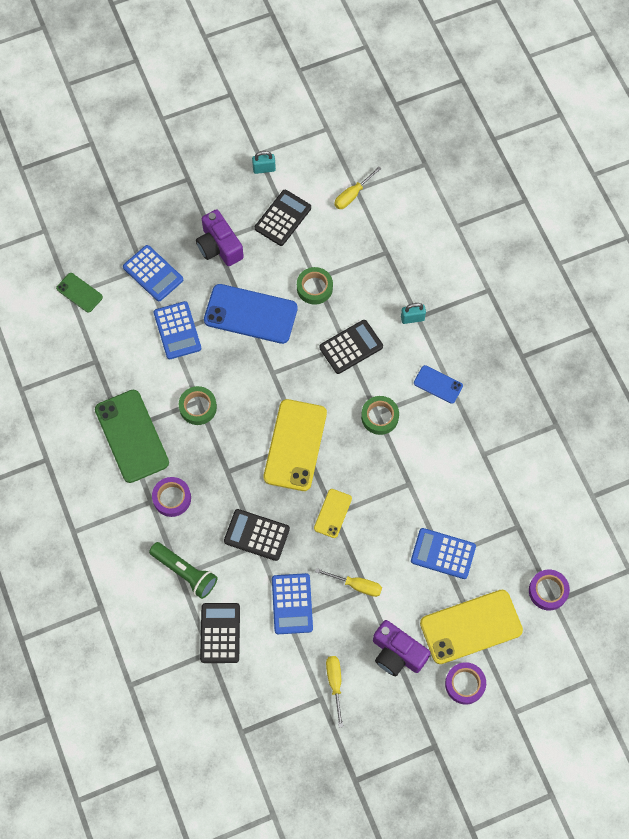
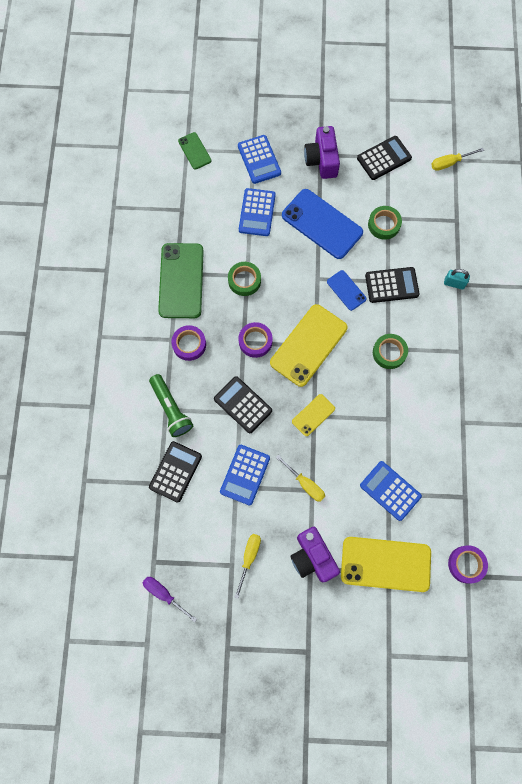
camera: 25 degrees right, 5 degrees up
(264, 169) = (387, 113): turquoise padlock -> none
(267, 758) = (164, 594): none -> purple screwdriver
(438, 384) = (450, 347): blue phone -> blue phone (346, 290)
(465, 684) = (358, 611): purple tape -> purple tape (255, 341)

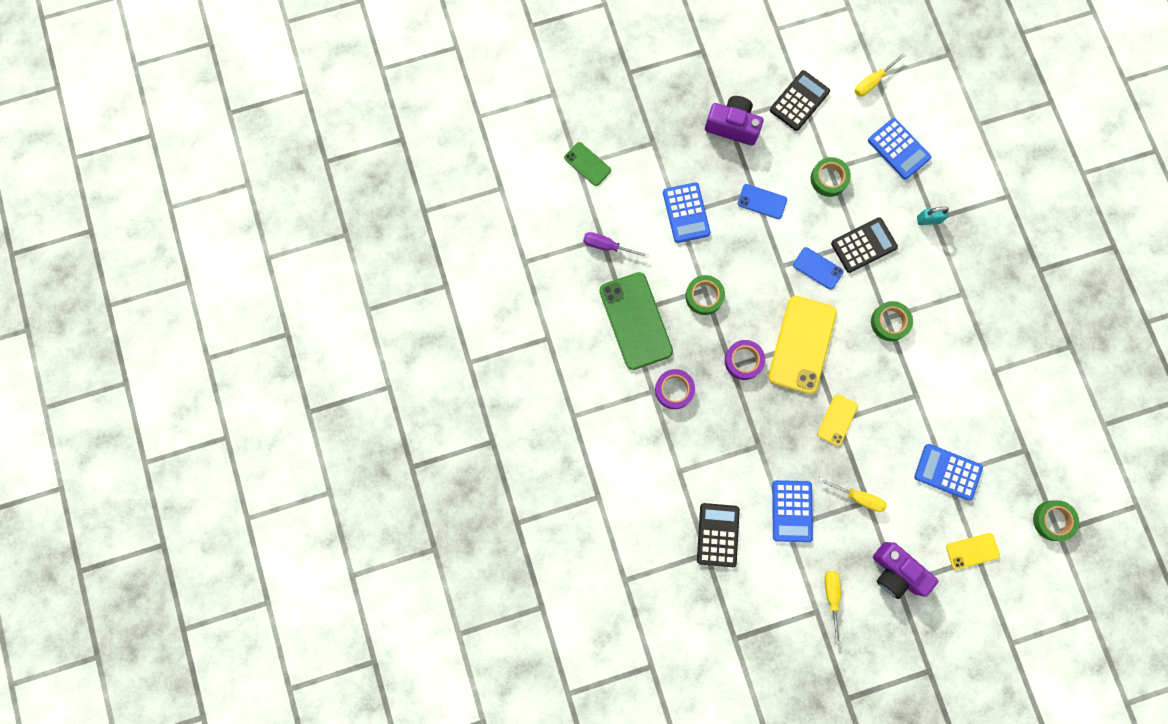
camera: 20 degrees left, 5 degrees up
(164, 594) = (760, 668): purple screwdriver -> purple screwdriver (607, 246)
(171, 409) = (684, 468): green flashlight -> none
(243, 405) = (758, 436): black calculator -> none
(259, 159) = (663, 149): blue calculator -> blue calculator (898, 149)
(322, 160) = (732, 126): purple camera -> purple camera turned 135 degrees clockwise
(322, 224) = (762, 201): blue phone -> blue phone, size x0.51
(385, 564) = (972, 551): yellow phone -> yellow phone, size x0.51
(466, 564) = (1053, 520): purple tape -> green tape

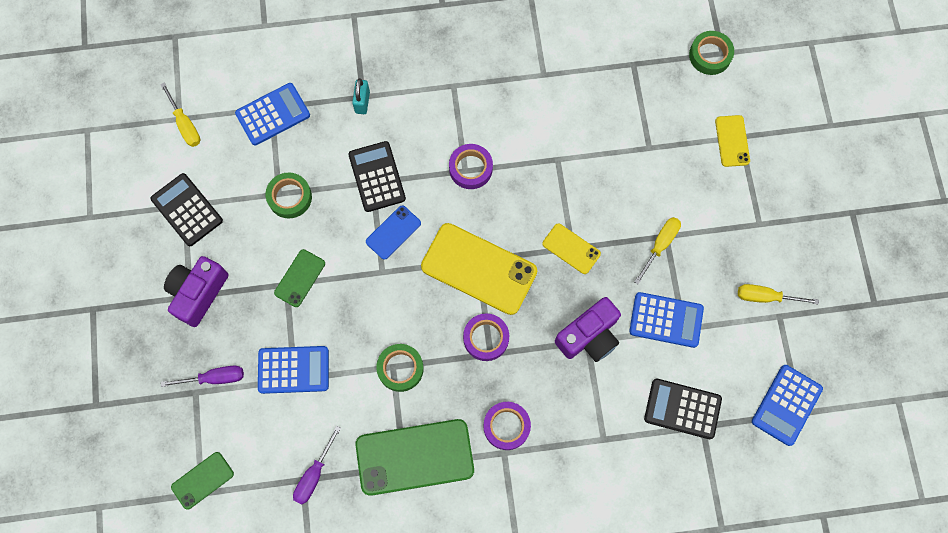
camera: 80 degrees left, 5 degrees down
(667, 154) = (215, 378): none -> purple screwdriver
(762, 201) = (300, 278): blue phone -> green phone
(889, 322) = (470, 168): green tape -> purple tape
(896, 572) = (745, 223): purple camera -> purple camera (589, 336)
(947, 472) = (645, 146): blue calculator -> blue calculator (786, 405)

